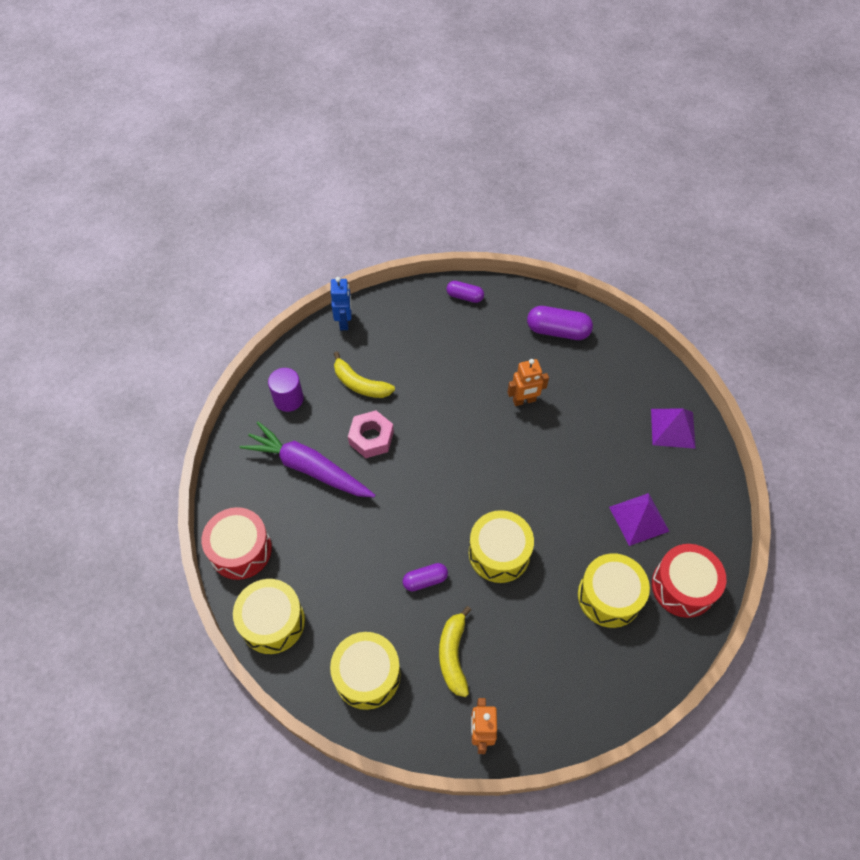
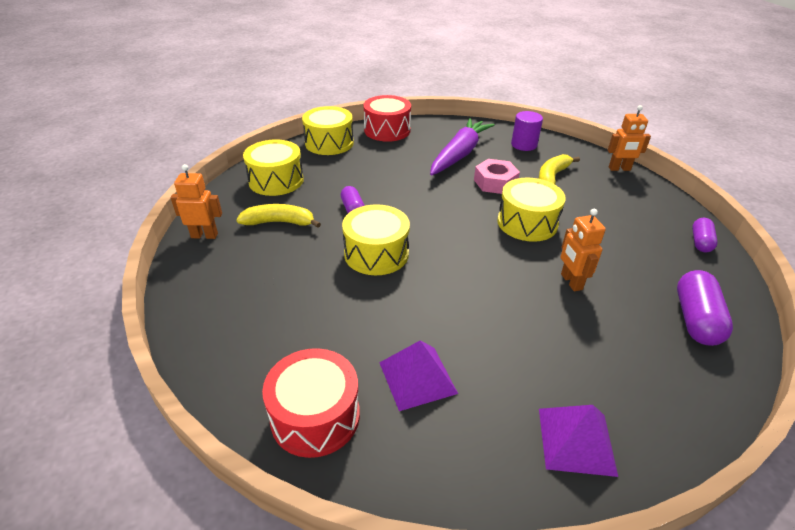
camera: 90 degrees right, 20 degrees down
(344, 322) = (619, 169): blue robot -> orange robot
(609, 596) = (315, 336): yellow drum -> yellow drum (527, 223)

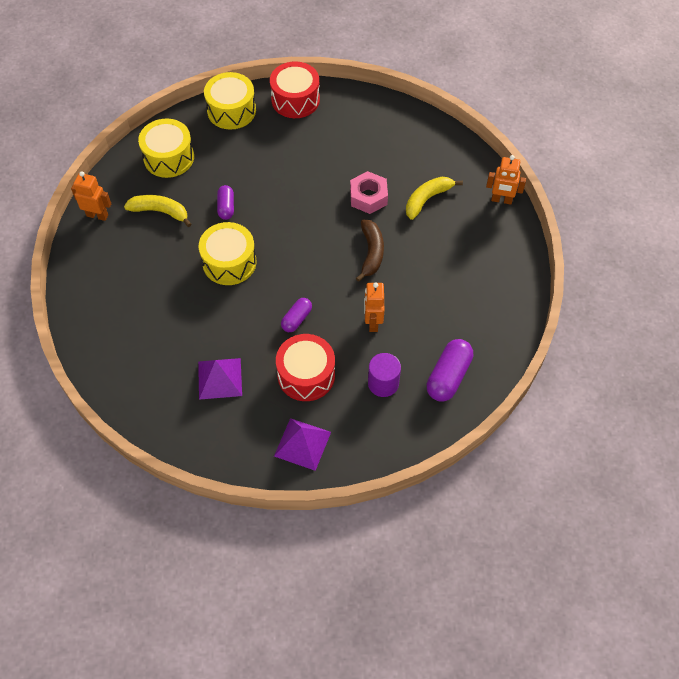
camera: 15 degrees right, 20 degrees up
(315, 416) = (145, 391): red drum -> red drum (306, 375)
(459, 154) = (353, 150): purple carrot -> none
(524, 145) = (425, 147): purple cylinder -> purple cylinder (383, 383)
(527, 223) = (371, 253): yellow drum -> brown banana
(700, 242) = (512, 304): purple capsule -> purple capsule (297, 319)

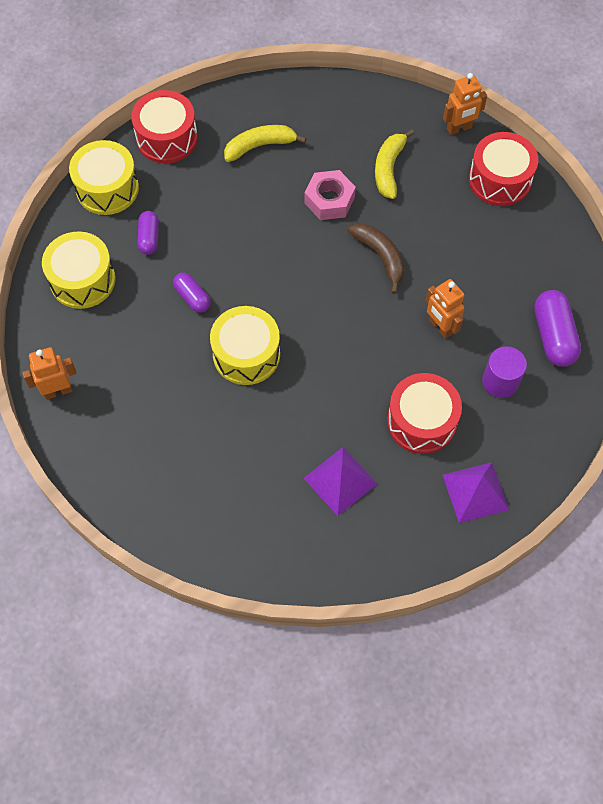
camera: 35 degrees left, 5 degrees up
(160, 212) = (125, 345): yellow banana -> yellow banana (260, 146)
(297, 319) = (365, 370): purple capsule -> purple capsule (149, 238)
(501, 250) = (499, 180): none -> red drum

